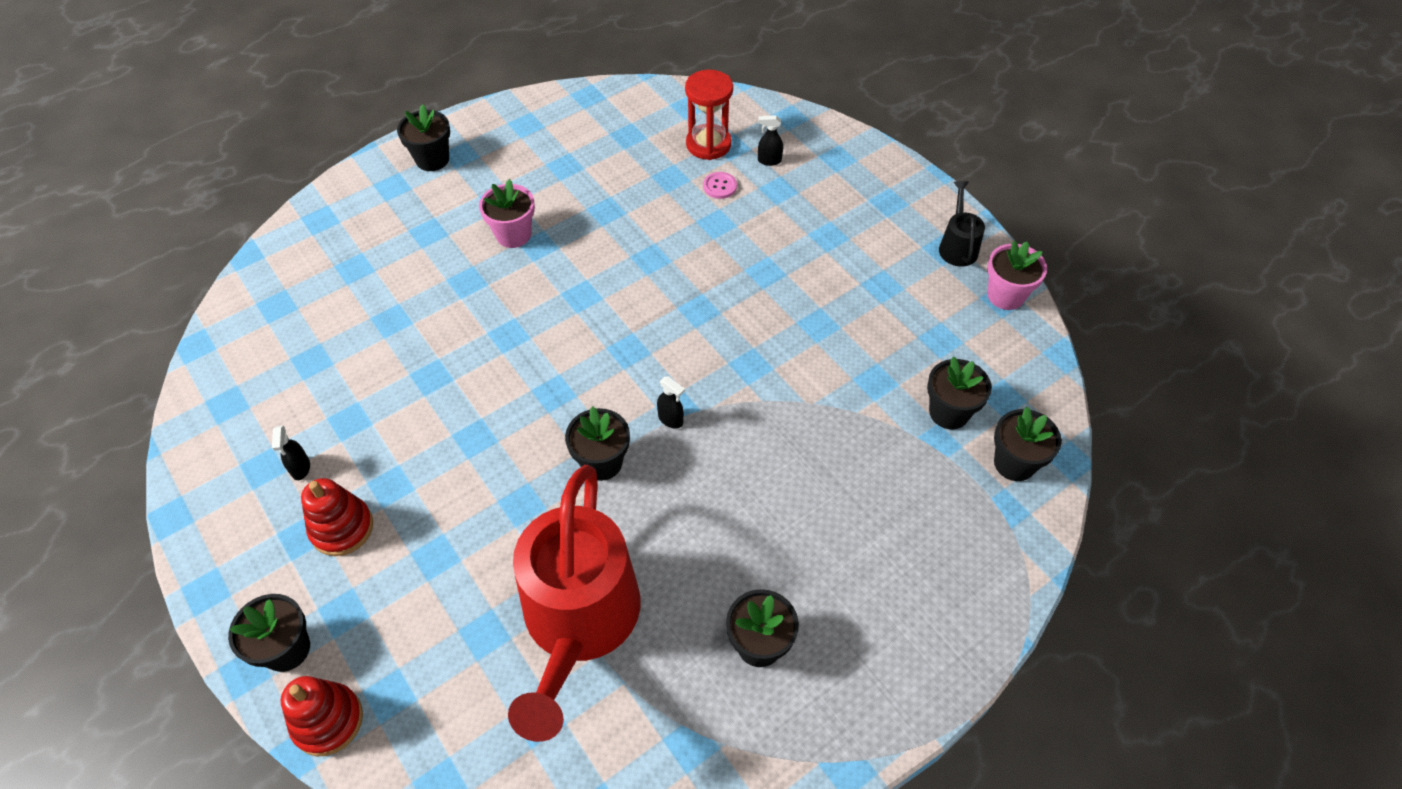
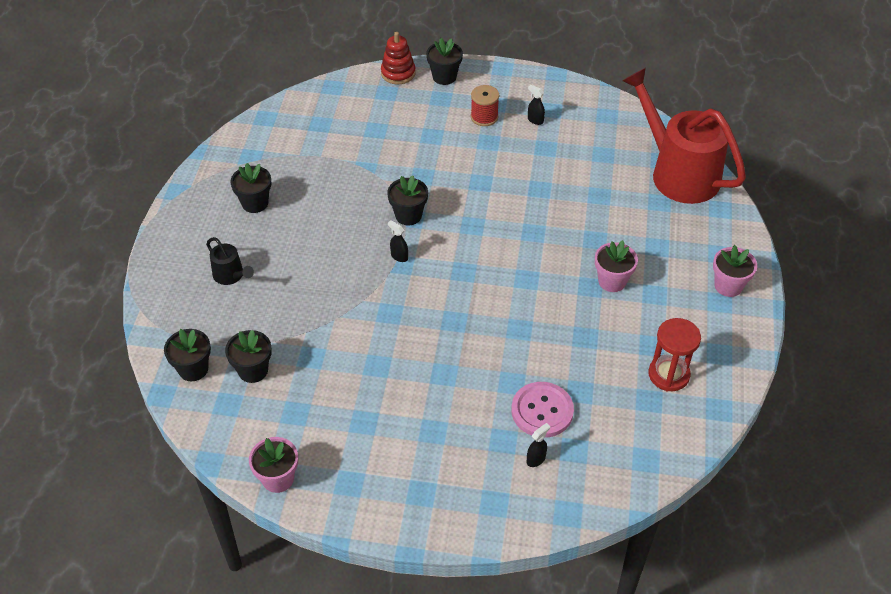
camera: 135 degrees right, 5 degrees down
(342, 528) = (484, 117): red stacking toy -> red spool
(432, 159) = (728, 286): black flower pot -> pink flower pot
(578, 623) = (341, 158): red watering can -> red watering can (678, 172)
(671, 419) = (399, 256): black spray bottle -> black spray bottle turned 45 degrees clockwise
(708, 144) = (590, 438): red hourglass -> red hourglass (668, 374)
(720, 186) = (542, 411): pink button -> pink button, size x2.03
(957, 246) = (341, 493): black watering can -> black watering can (231, 276)

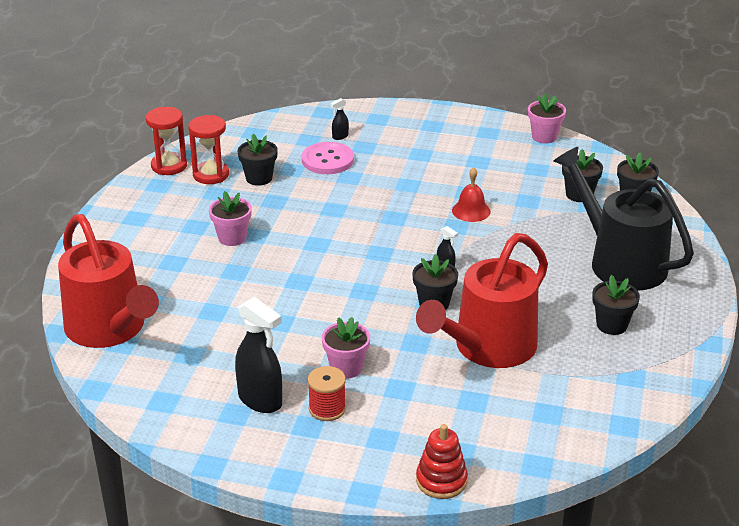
camera: 175 degrees left, 15 degrees down
(231, 276) = (619, 261): black watering can -> black watering can, size x2.36
(363, 174) = (487, 348): none -> red watering can
(373, 336) = (471, 211): none -> red bell
(444, 77) = (373, 470): black flower pot -> black flower pot (259, 178)
(535, 120) = (260, 400): black spray bottle -> black spray bottle, size x2.22
(722, 387) = (169, 166): none -> red hourglass
(728, 286) = (120, 228): pink flower pot -> pink flower pot (346, 368)

